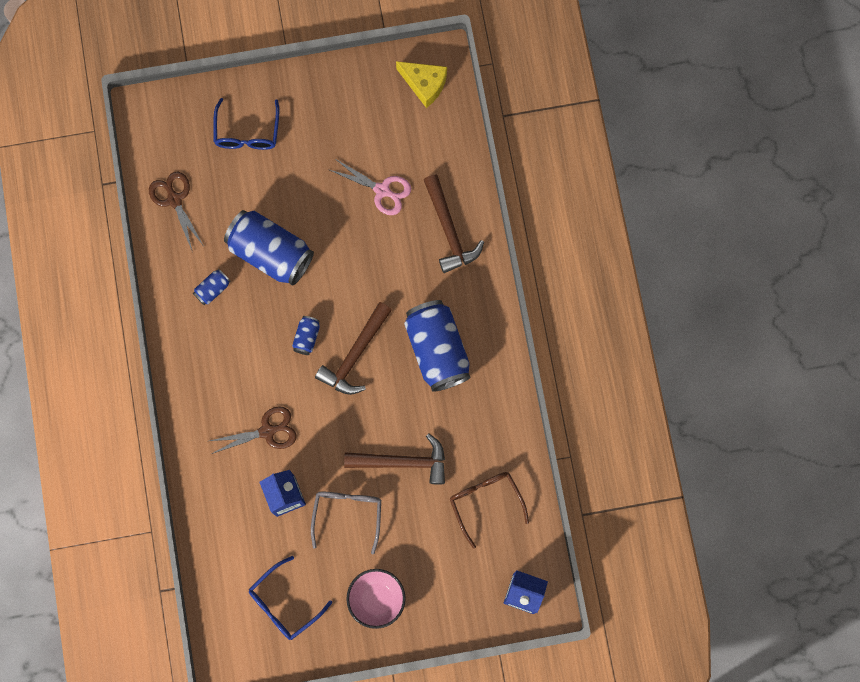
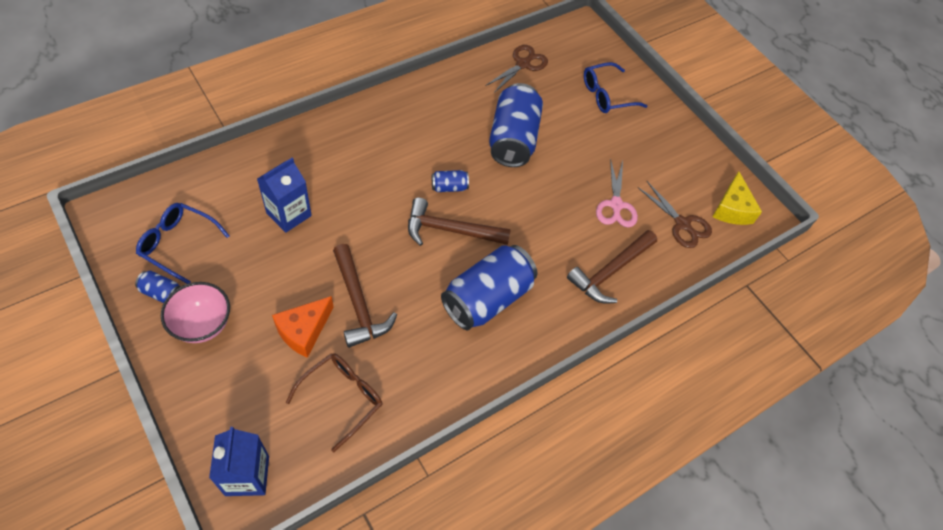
camera: 60 degrees right, 20 degrees down
(213, 289) = (460, 109): blue can -> blue can (162, 293)
(267, 431) = (347, 182): brown scissors -> brown scissors (682, 224)
(347, 514) = (286, 271): grey glasses -> none
(413, 516) = (304, 331): none -> orange cheese

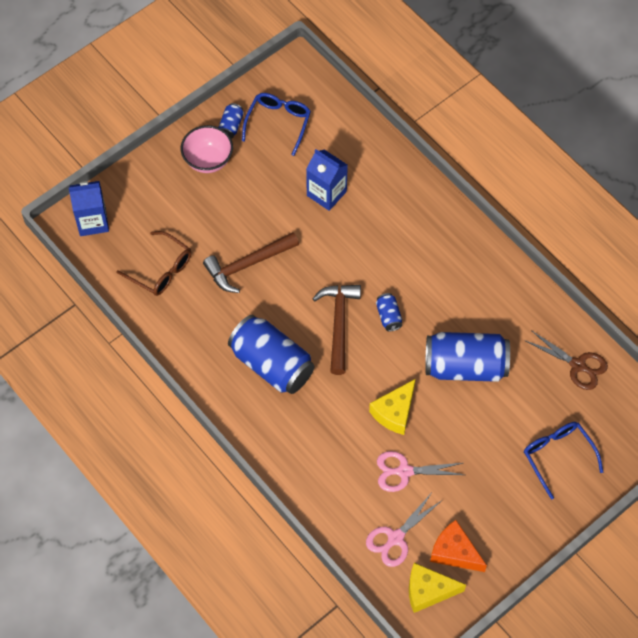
camera: 90 degrees right, 5 degrees up
(304, 331) = (215, 231): orange cheese -> orange cheese (454, 552)
(554, 201) = (394, 412): none -> yellow cheese
(610, 272) = (322, 469): brown hammer -> none
(682, 224) = (395, 538): brown scissors -> pink scissors

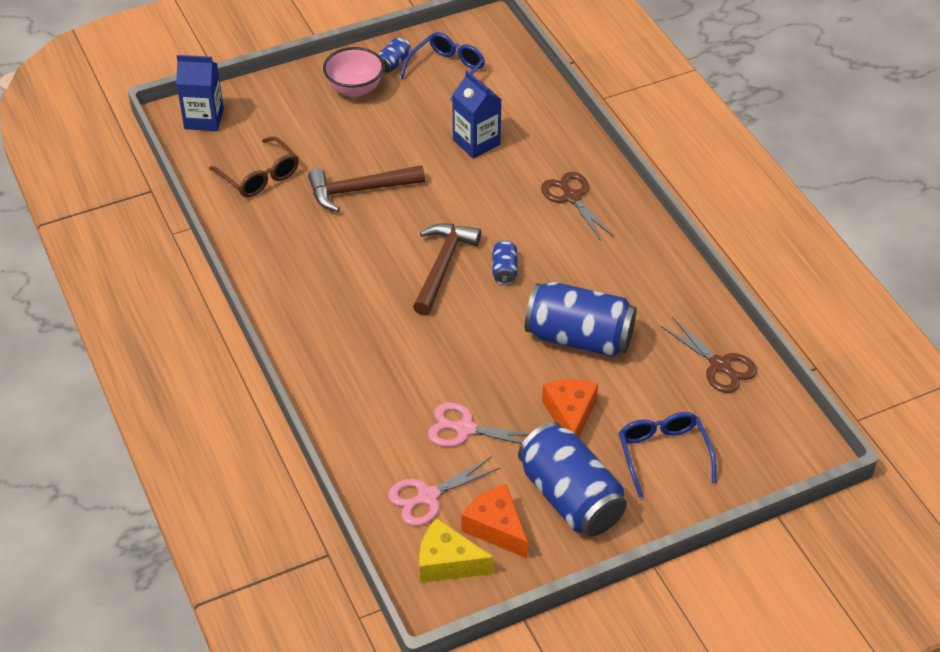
camera: 15 degrees right, 15 degrees down
(272, 364) = (348, 289): blue can -> blue can (571, 497)
(394, 412) = (476, 366): yellow cheese -> none
(420, 231) = (572, 197): none -> brown scissors
(479, 439) = (570, 415): none -> orange cheese

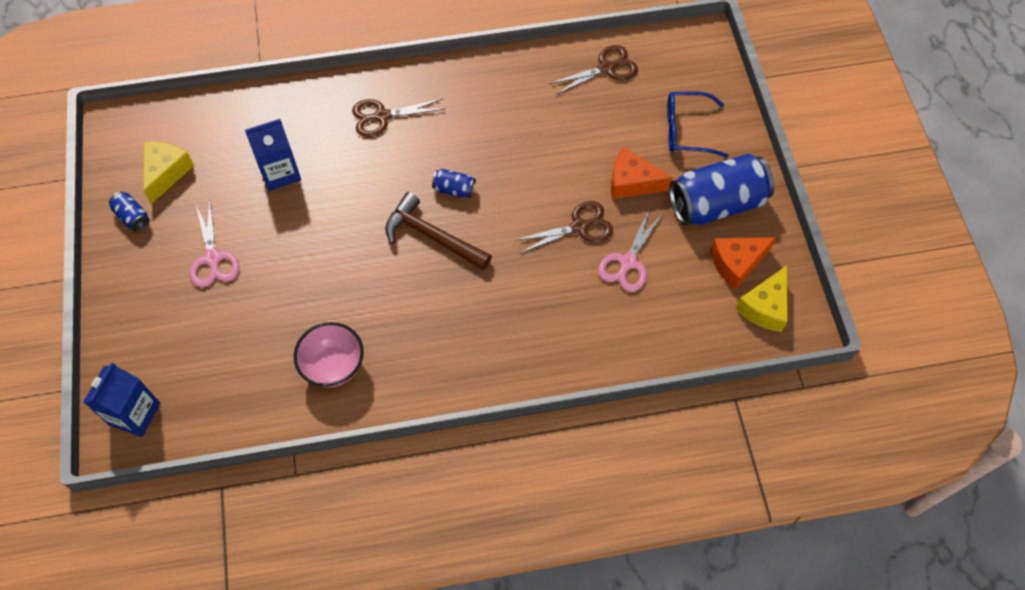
camera: 75 degrees left, 15 degrees up
(259, 176) = (248, 372): brown glasses -> none
(355, 89) = (155, 259): pink bowl -> pink bowl (333, 366)
(359, 190) = (305, 285): brown hammer -> none
(428, 496) = (694, 306): pink scissors -> pink scissors (213, 258)
(447, 70) = (166, 173): blue glasses -> yellow cheese
(495, 379) = (579, 227): none -> brown scissors
(579, 338) = (550, 154): blue can -> none

